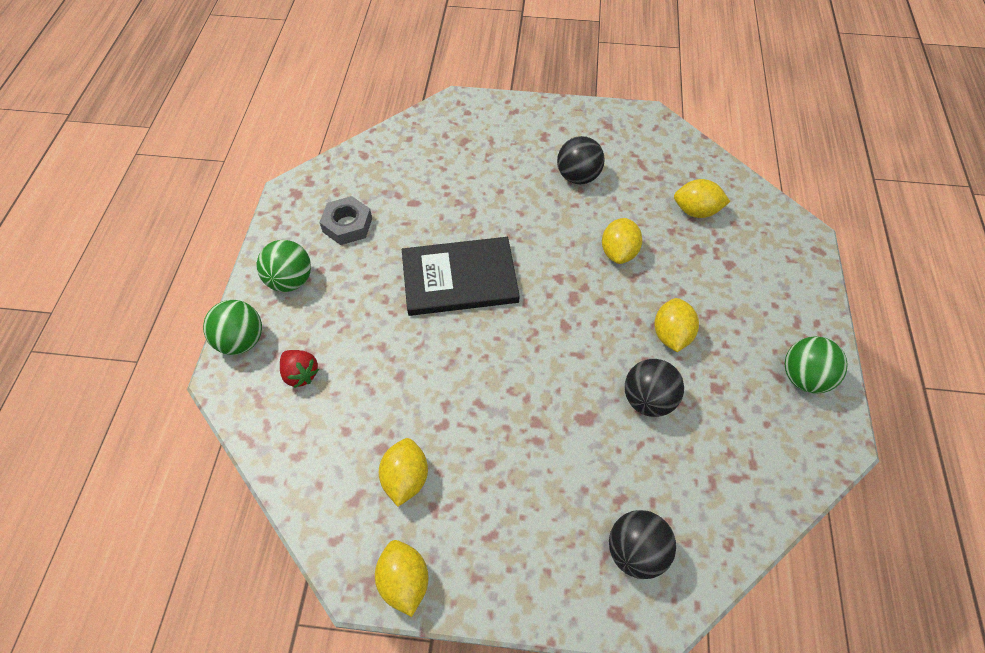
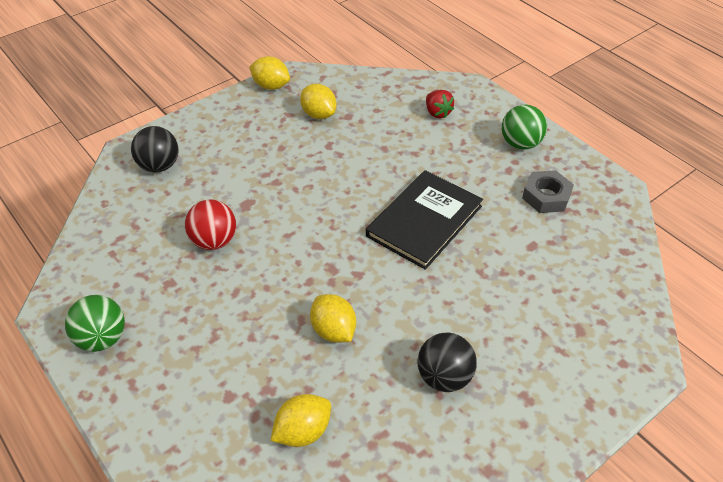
camera: 135 degrees right, 10 degrees down
(241, 341) = (492, 103): green ball -> none
(300, 374) = (437, 113): red strawberry -> red strawberry turned 120 degrees counterclockwise
(648, 400) = (214, 241): black ball -> red ball
(671, 335) = (232, 295): yellow lemon -> none

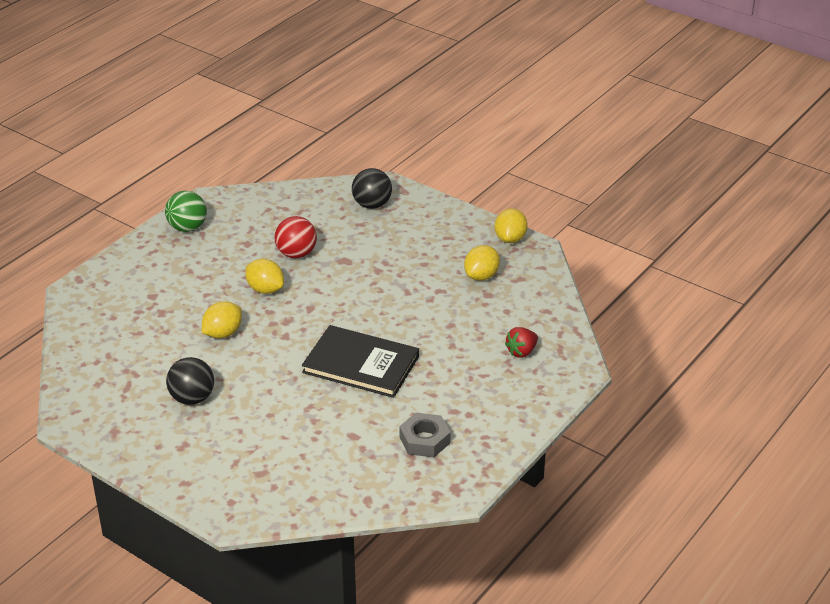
camera: 75 degrees right, 10 degrees down
(303, 431) = (130, 335): yellow lemon -> yellow lemon (265, 289)
(520, 144) = (498, 415): green ball -> none

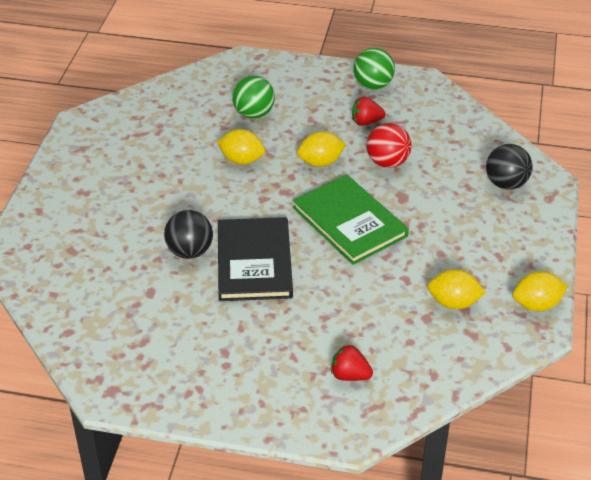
camera: 65 degrees right, 5 degrees up
(163, 307) = (253, 114): none -> green ball
(192, 398) = (145, 175): black ball -> black ball (190, 251)
(234, 248) = (366, 122): none -> red strawberry
(265, 289) = (320, 162): yellow lemon -> yellow lemon turned 60 degrees clockwise
(353, 297) = (349, 222): none -> green book
(424, 440) = (170, 344): grey nut -> none

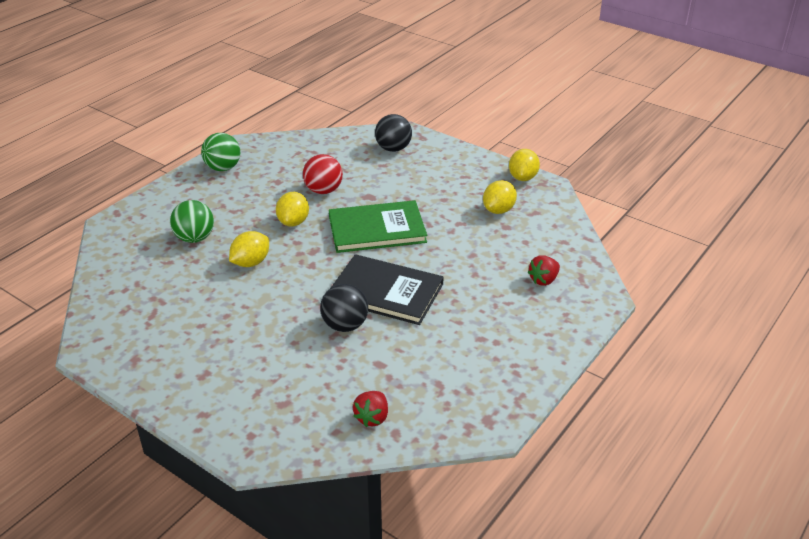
camera: 65 degrees left, 5 degrees down
(366, 122) = (265, 185): red strawberry -> red strawberry (372, 417)

